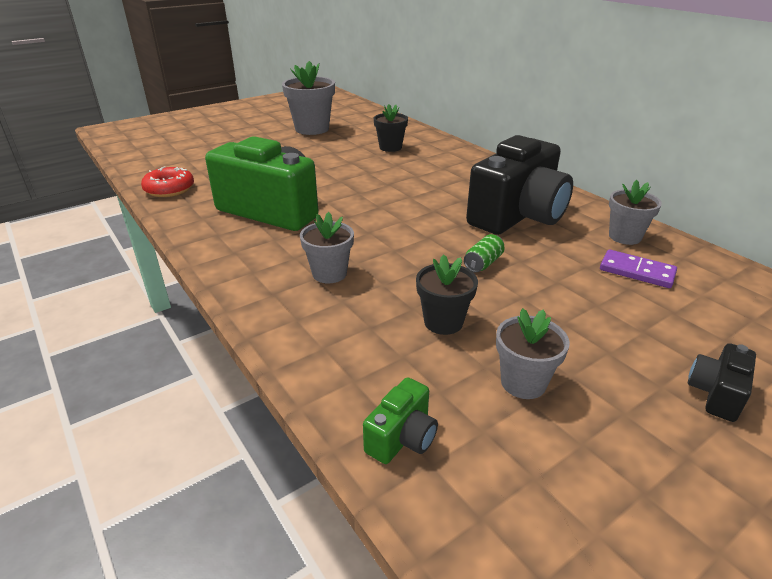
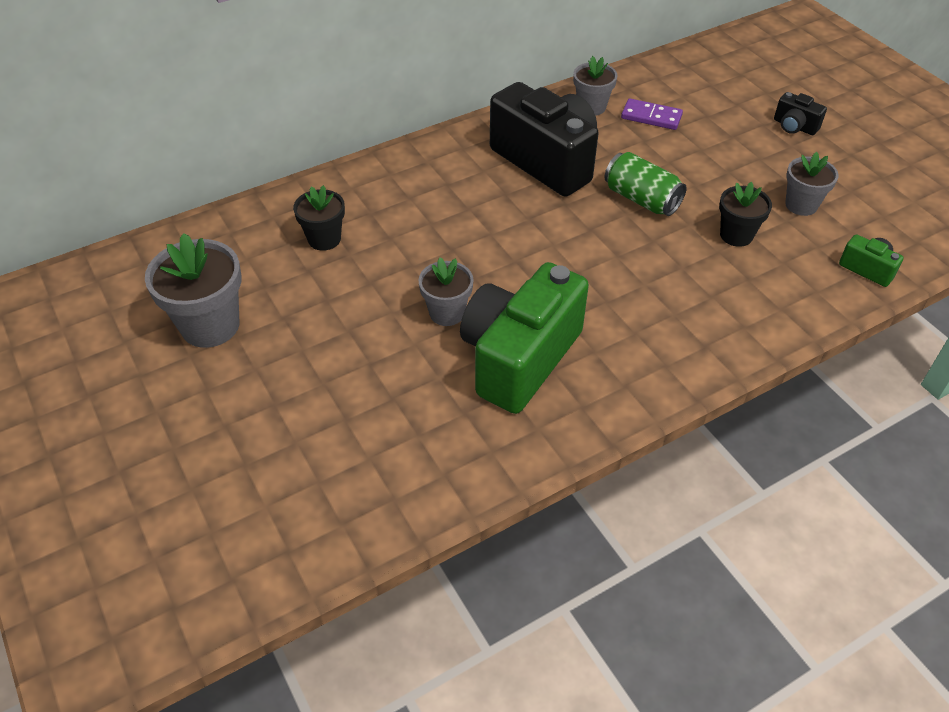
camera: 85 degrees left, 15 degrees up
(169, 189) = (438, 484): red donut -> none
(329, 273) = (666, 304): grey flower pot -> grey flower pot (447, 313)
(483, 263) = (641, 199): green can -> green can, size x1.73
(636, 271) = (651, 117): purple domino -> purple domino turned 75 degrees clockwise

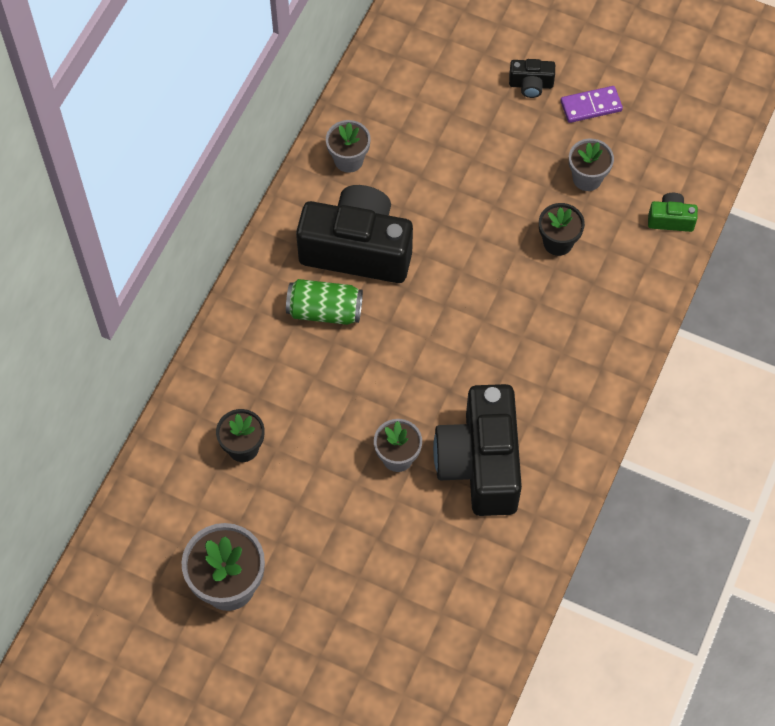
camera: 35 degrees left, 15 degrees up
(519, 358) = (480, 463): green camera -> black camera
(641, 199) = (462, 247): green can -> green can (324, 311)
(651, 117) = (407, 142): purple domino -> purple domino (591, 106)

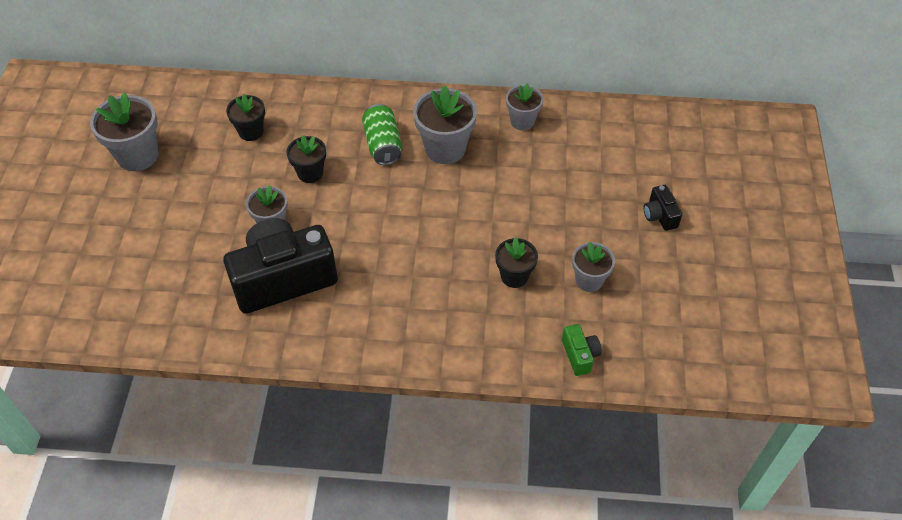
camera: 70 degrees right, 10 degrees down
(337, 398) = (310, 173): none -> black flower pot
(357, 249) = (445, 148): black camera -> grey flower pot
(591, 106) = (664, 263): purple domino -> none

